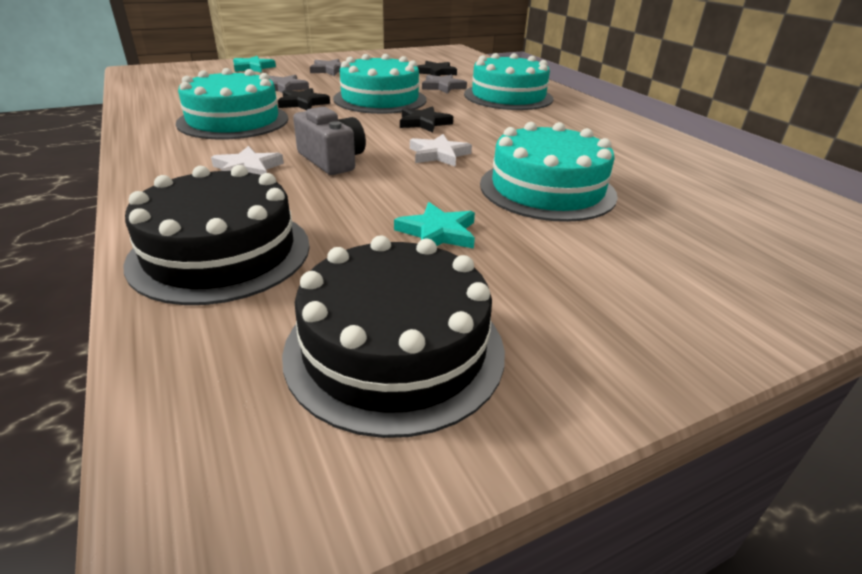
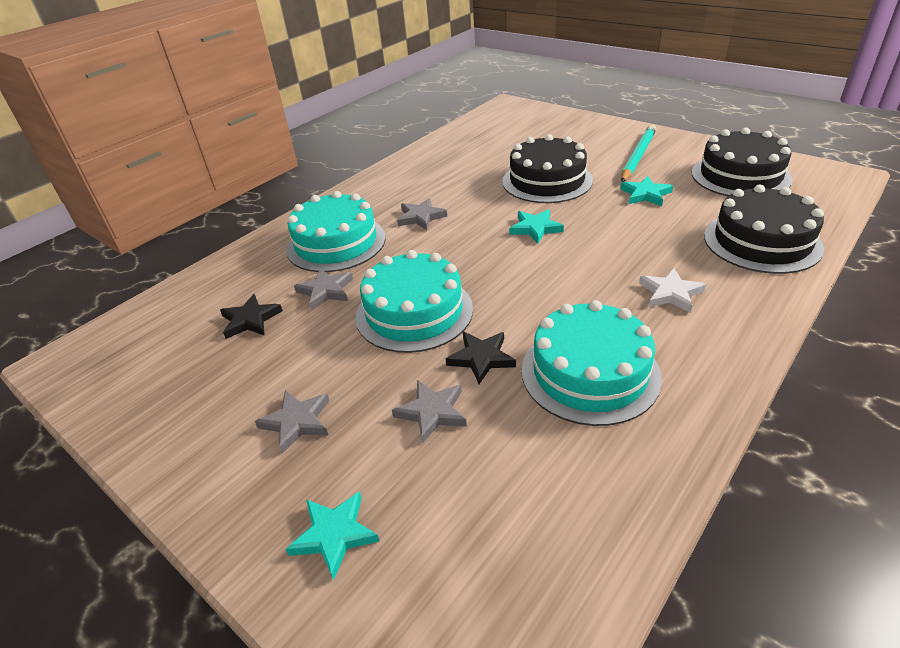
camera: 110 degrees left, 5 degrees up
(332, 160) = (604, 265): grey camera -> none
(424, 123) = (468, 259): black star -> none
(439, 154) = (535, 228): white star -> turquoise star
(521, 123) = (421, 217): none -> grey star
(547, 189) = (547, 181): turquoise cake -> black cake
(578, 282) = (638, 156): none -> turquoise pencil

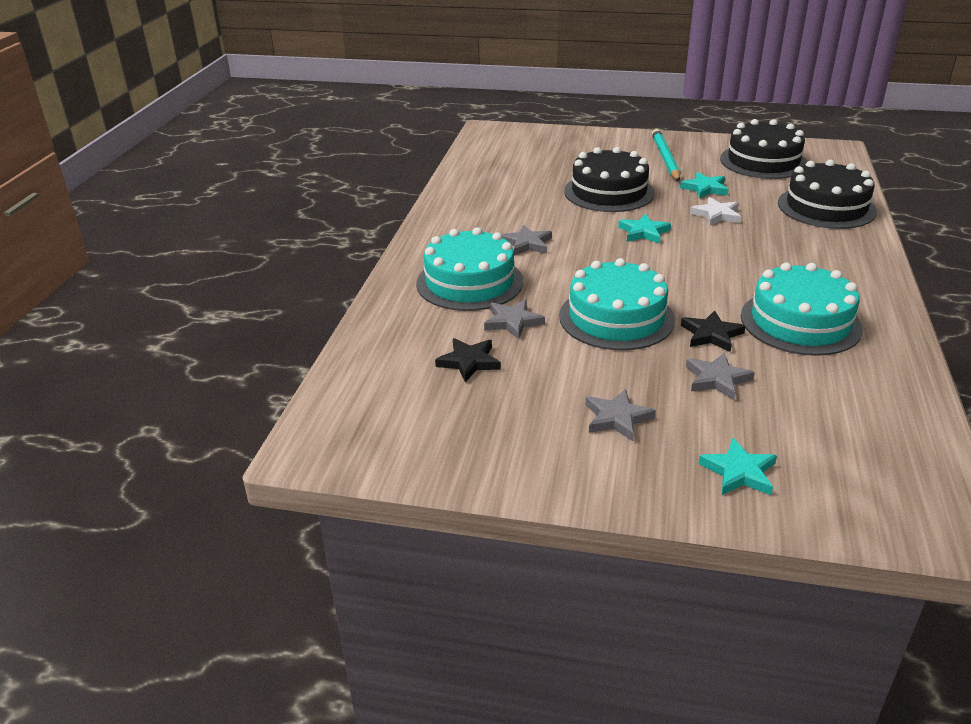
camera: 30 degrees left, 5 degrees down
(670, 293) = (800, 256): white star -> white star (716, 215)

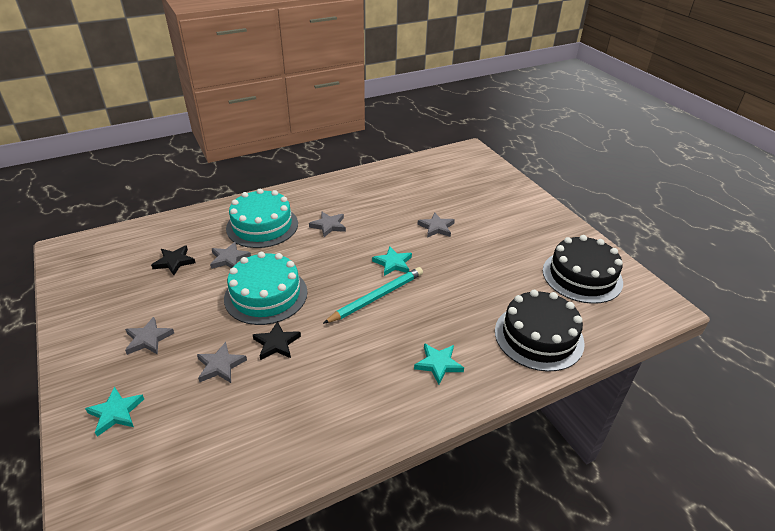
camera: 50 degrees right, 5 degrees up
(609, 192) = (436, 227): black cake -> grey star
(665, 158) = (522, 230): turquoise pencil -> turquoise pencil (376, 297)
(705, 188) = (494, 265): turquoise star -> turquoise star (438, 364)
(716, 215) = (457, 285): white star -> none
(800, 322) = (329, 381): turquoise cake -> none

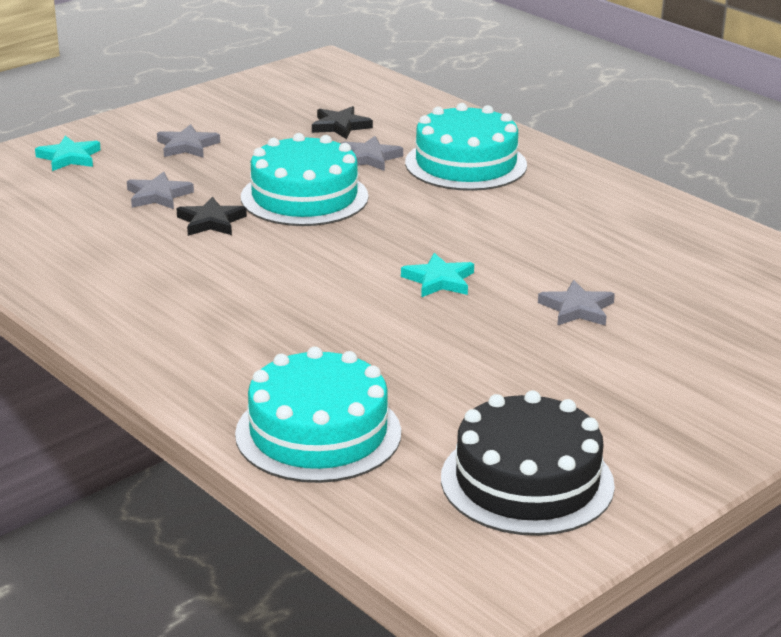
camera: 75 degrees right, 10 degrees down
(328, 226) = (505, 213): grey star -> none
(376, 297) = (344, 278): turquoise pencil -> none
(438, 364) = (216, 344): turquoise star -> none
(538, 336) = (318, 433): black cake -> turquoise cake

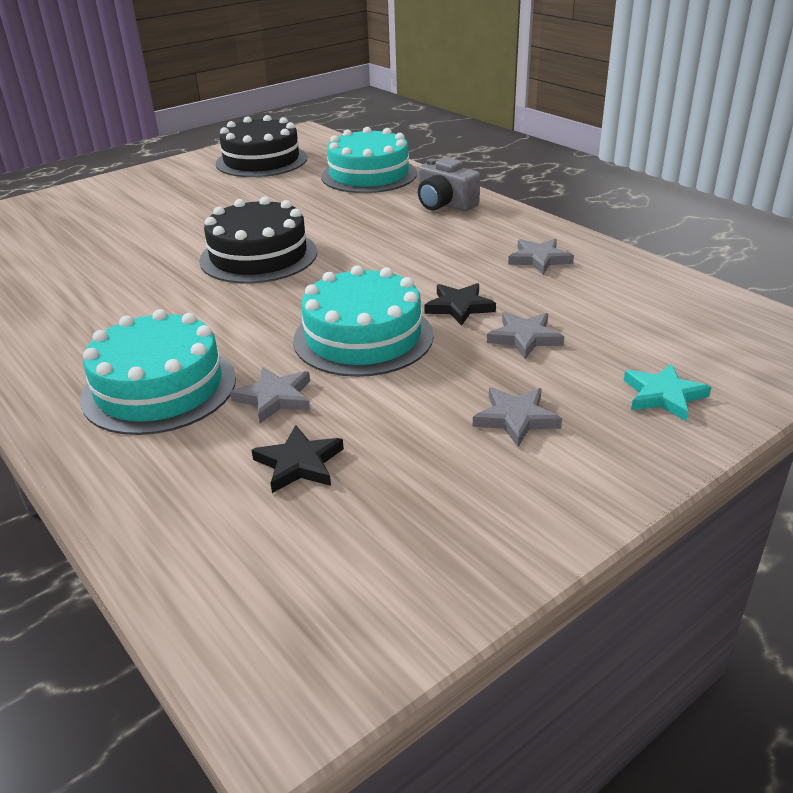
camera: 175 degrees left, 5 degrees up
(200, 361) = (444, 204): none -> grey camera
(439, 280) = (258, 256): turquoise star -> black cake
(577, 309) = (164, 237): grey star -> grey star (539, 259)

